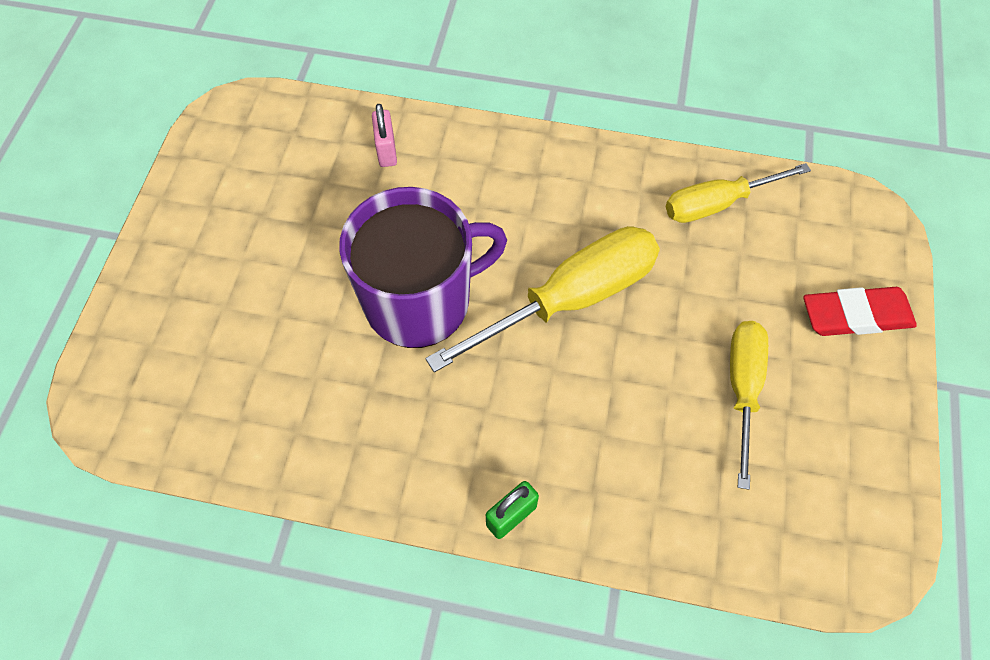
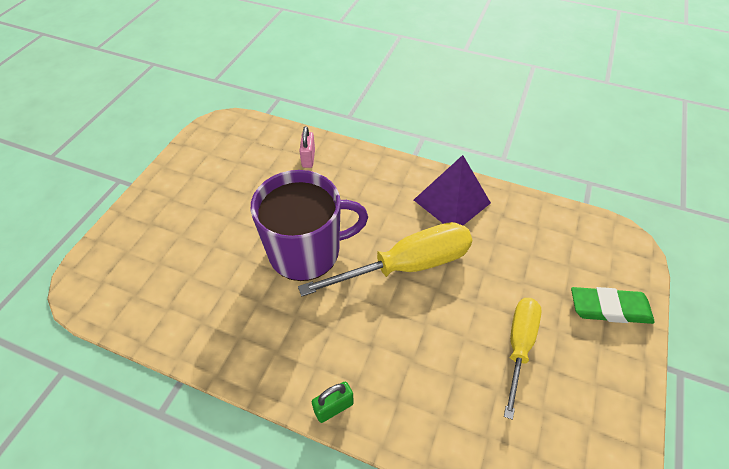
camera: 10 degrees right, 10 degrees down
(616, 189) = (452, 201): none -> purple pyramid
(717, 204) = (518, 220): yellow screwdriver -> none
(856, 316) = (609, 308): red eraser -> green eraser

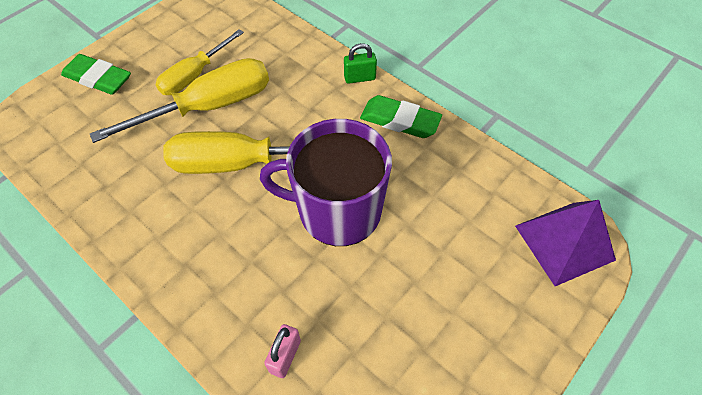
camera: 160 degrees left, 5 degrees up
(272, 360) = (400, 120): none -> green eraser
(452, 201) = (143, 220): purple pyramid -> purple pyramid (564, 242)
(475, 312) = (209, 106): none -> yellow screwdriver

